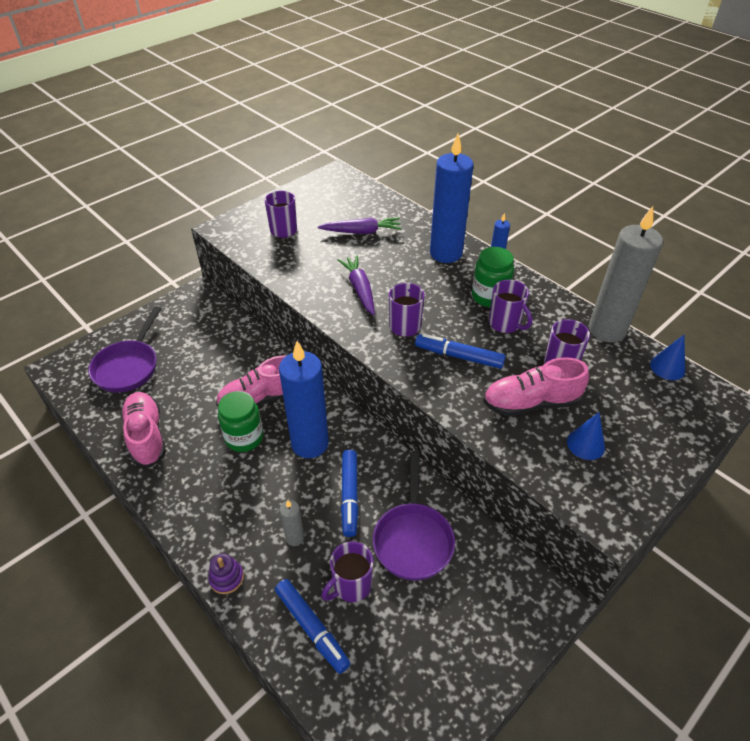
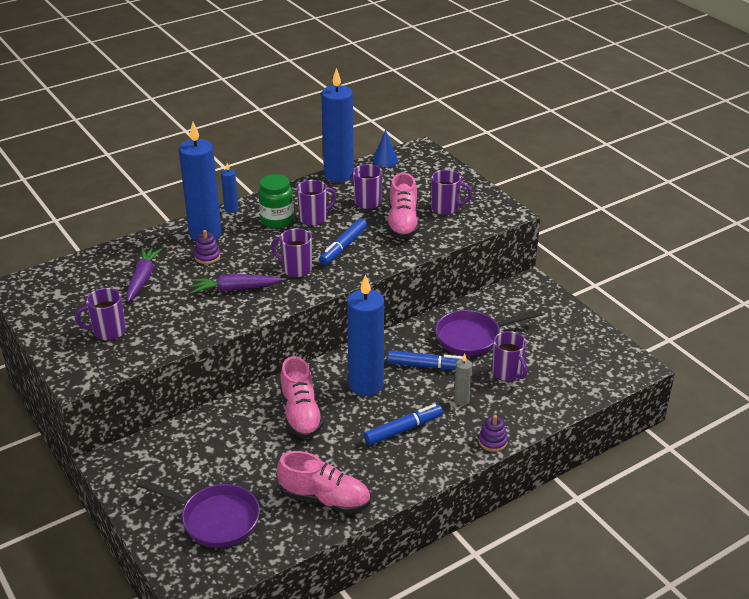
camera: 80 degrees left, 10 degrees down
(146, 436) = (324, 499): pink shoe -> pink shoe turned 150 degrees counterclockwise
(244, 438) = (347, 427): green jar -> none
(312, 627) = (539, 396): blue marker -> blue marker (403, 429)
(407, 262) = (207, 256): none -> purple stacking toy
(413, 538) = (473, 337): purple pan -> purple pan turned 150 degrees clockwise
(585, 444) = (446, 208): blue cone -> purple mug
(606, 330) = (338, 175): grey candle -> blue candle

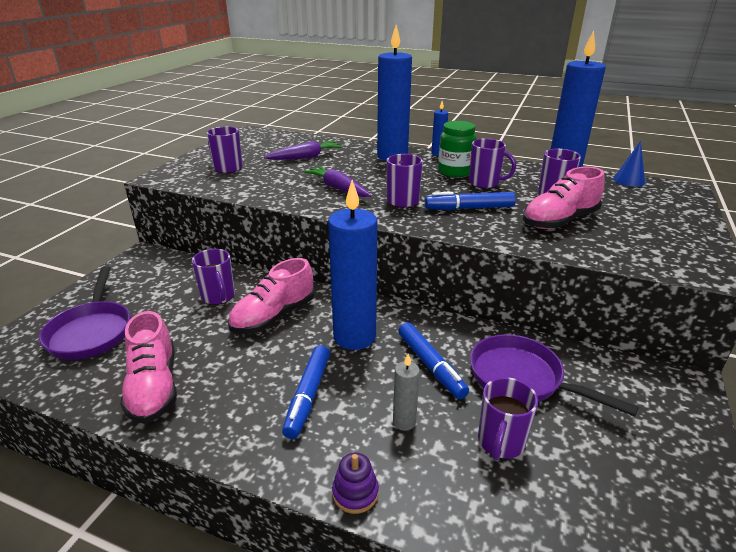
camera: 55 degrees right, 5 degrees down
(207, 256) = (365, 166): purple stacking toy -> none
(403, 429) = (308, 395): blue marker -> blue marker turned 75 degrees clockwise
(446, 208) = (630, 233): purple mug -> purple mug (218, 297)

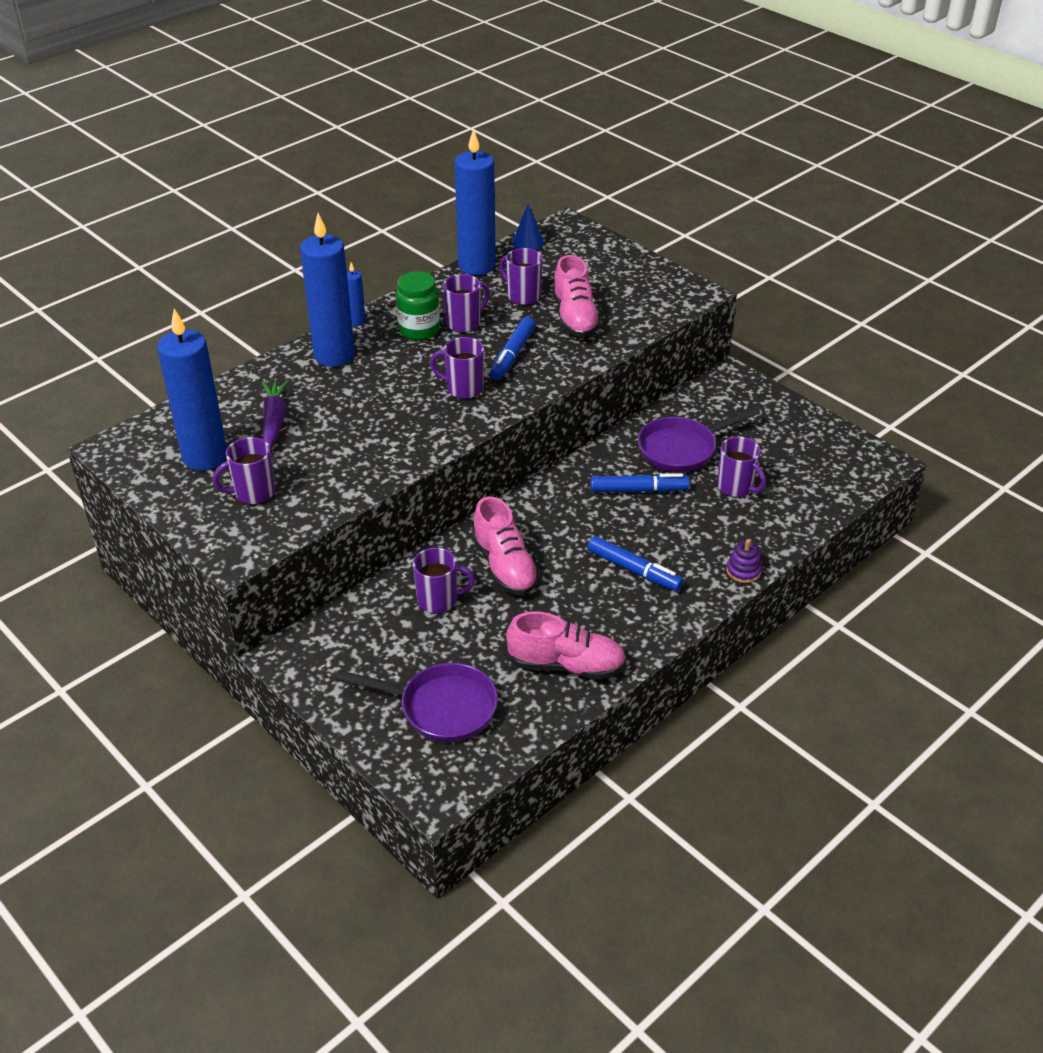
camera: 65 degrees left, 10 degrees up
(337, 188) = (395, 421): purple carrot -> none
(354, 337) = (572, 521): blue candle -> blue candle (205, 457)
(404, 422) = (692, 526): grey candle -> none

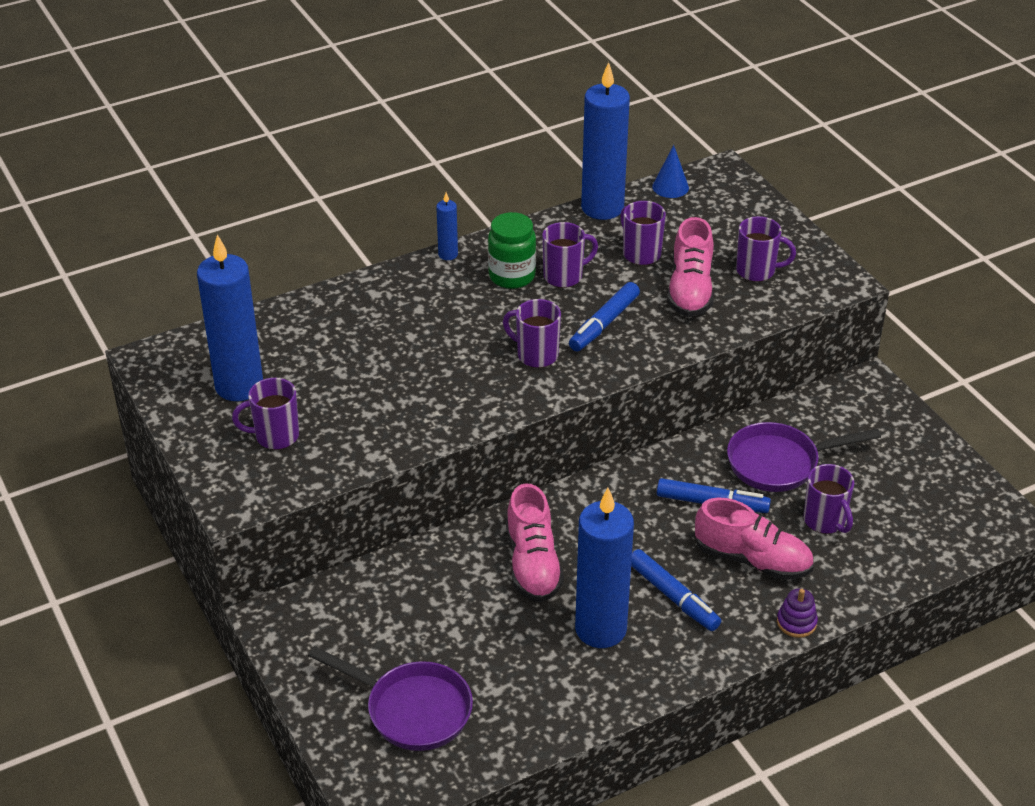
camera: 15 degrees right, 0 degrees up
(274, 421) = (323, 357): purple carrot -> none
(334, 355) = (410, 291): blue candle -> blue candle (600, 629)
(438, 600) = (449, 589): purple mug -> purple mug (757, 271)
(566, 665) = (560, 690): pink shoe -> pink shoe (752, 560)

